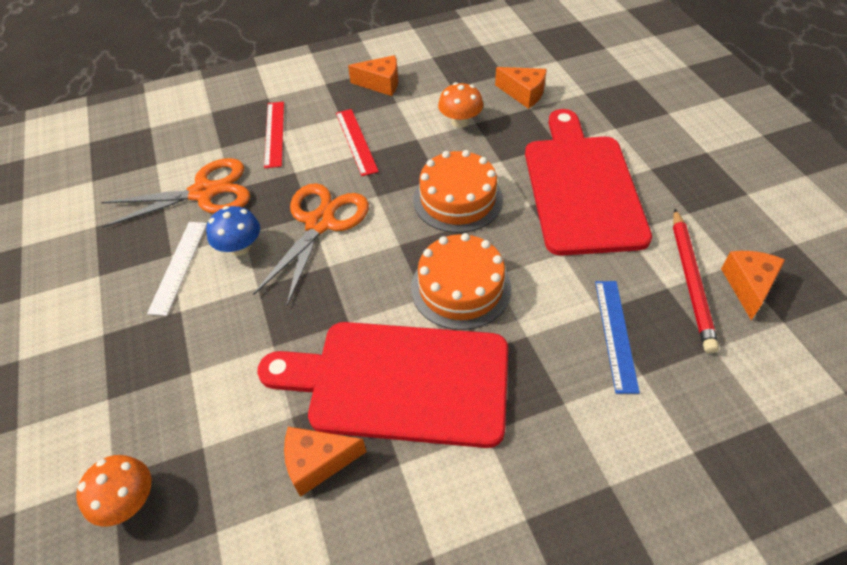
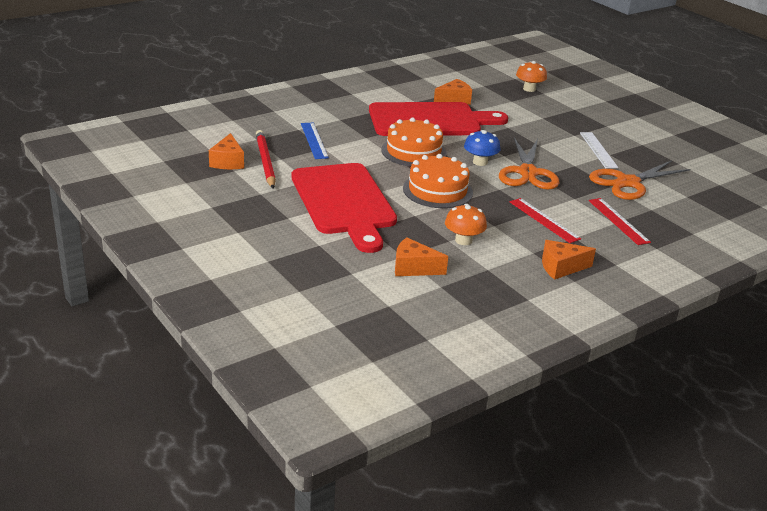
camera: 160 degrees right, 20 degrees down
(240, 247) = (569, 159): blue mushroom -> blue mushroom (480, 162)

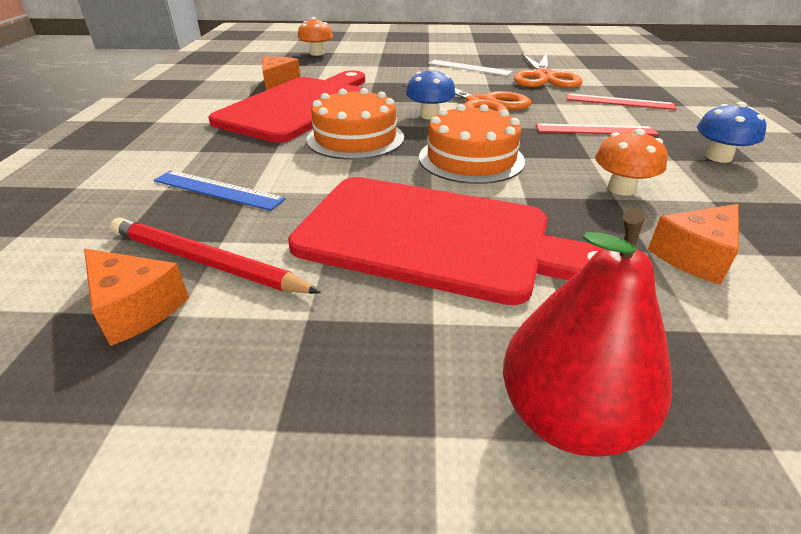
camera: 50 degrees left, 5 degrees up
(271, 252) = (568, 417): none -> red pear
(561, 267) = (718, 157): orange cheese -> blue mushroom

